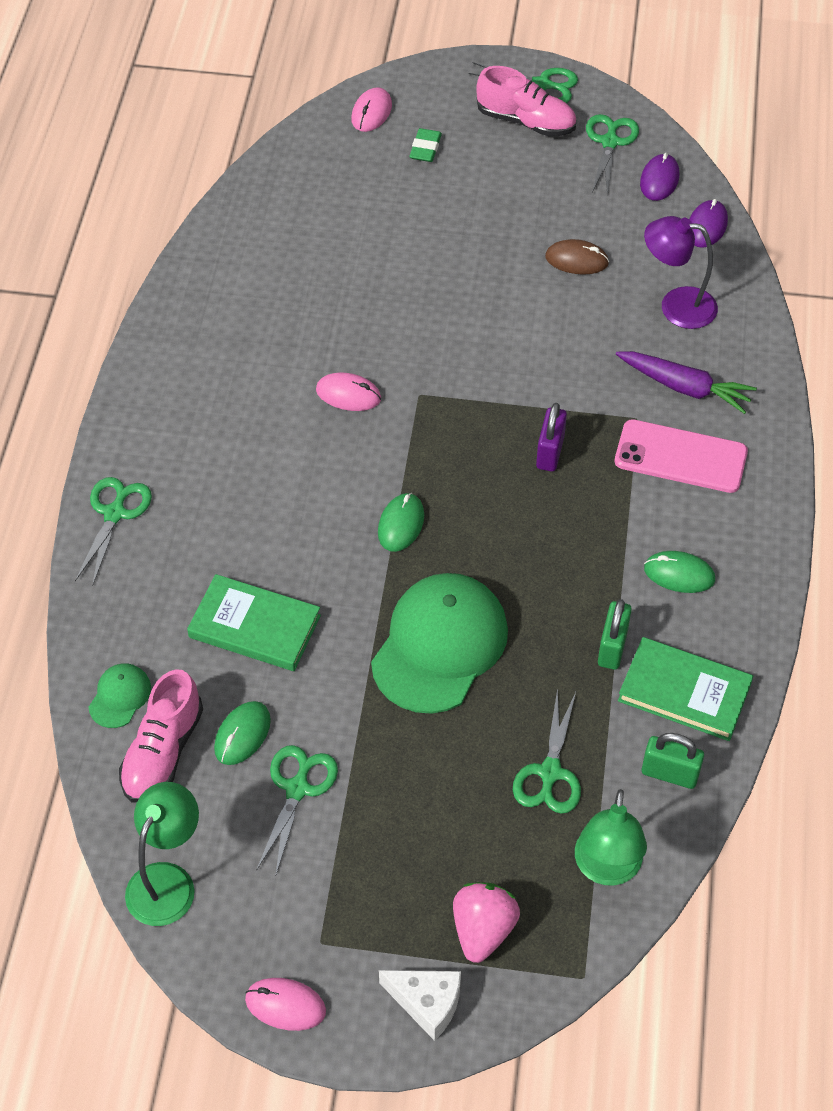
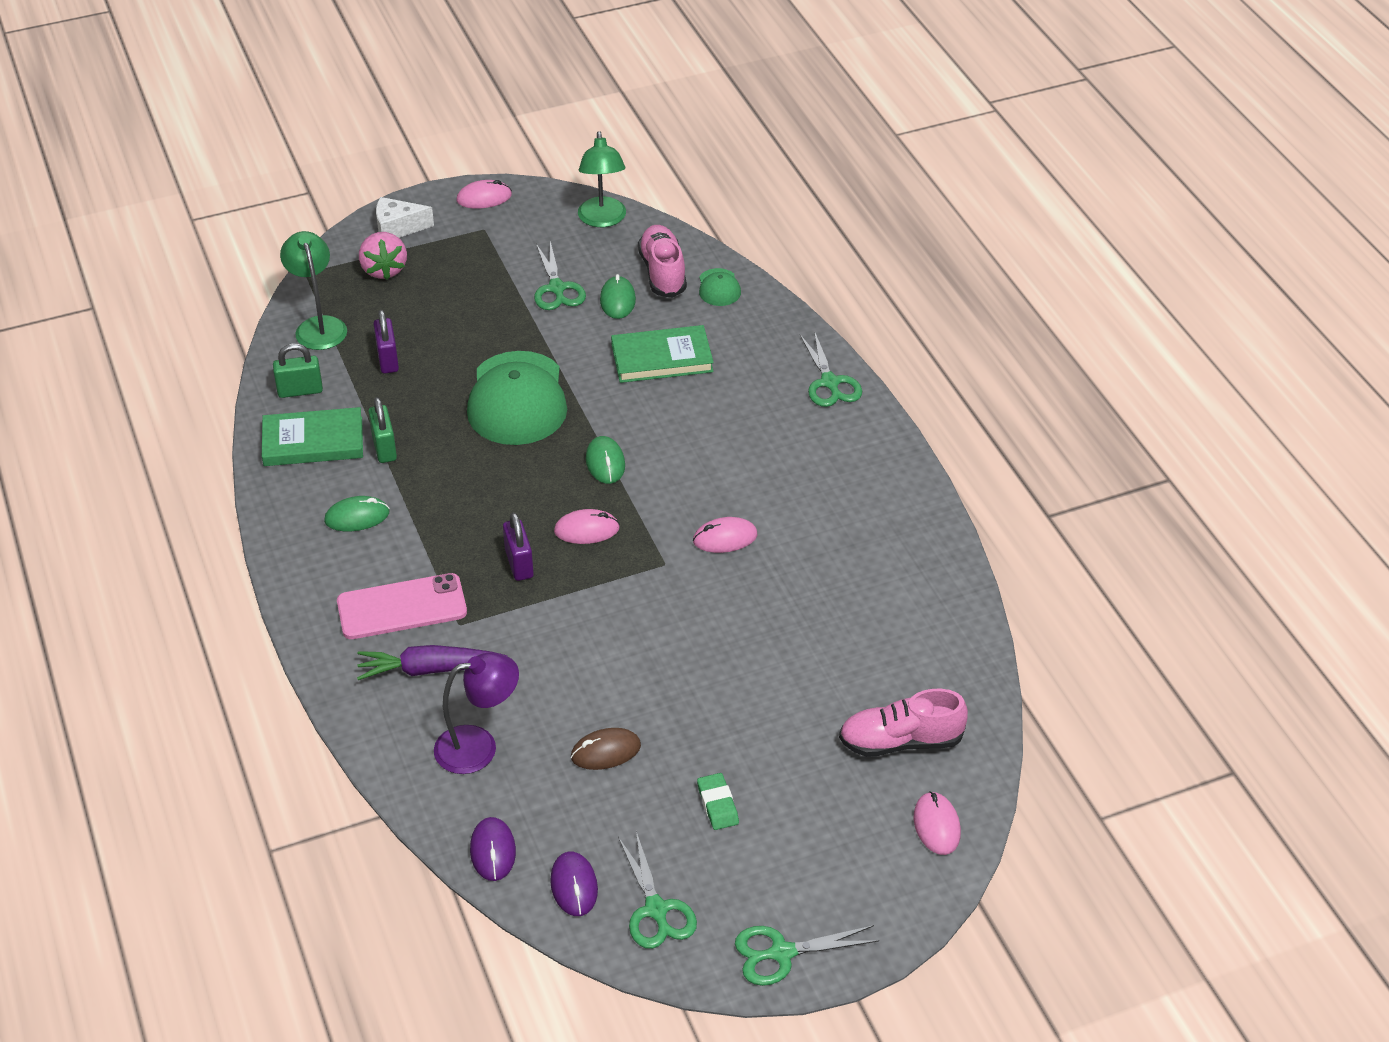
camera: 150 degrees right, 10 degrees down
(425, 148) = (846, 808): green eraser -> green eraser (717, 804)
(466, 459) = (586, 530): none -> pink mouse
(526, 121) = (765, 893): pink shoe -> pink shoe (901, 741)
(550, 772) = (388, 360): green scissors -> purple padlock

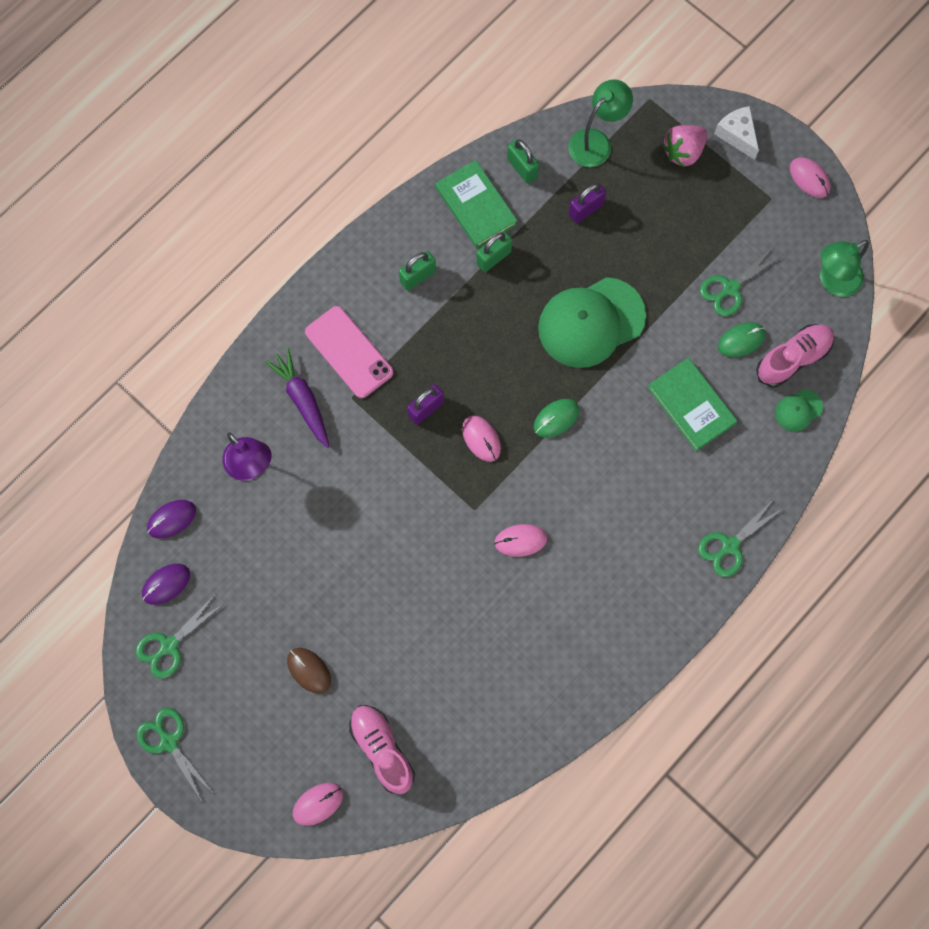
camera: 65 degrees right, 30 degrees up
(357, 517) = (418, 276): green mouse -> green padlock
(605, 751) = (284, 551): brown mouse -> brown mouse (309, 670)
(717, 804) = (271, 646): green eraser -> none
(725, 538) = (520, 540): pink mouse -> pink mouse turned 60 degrees counterclockwise

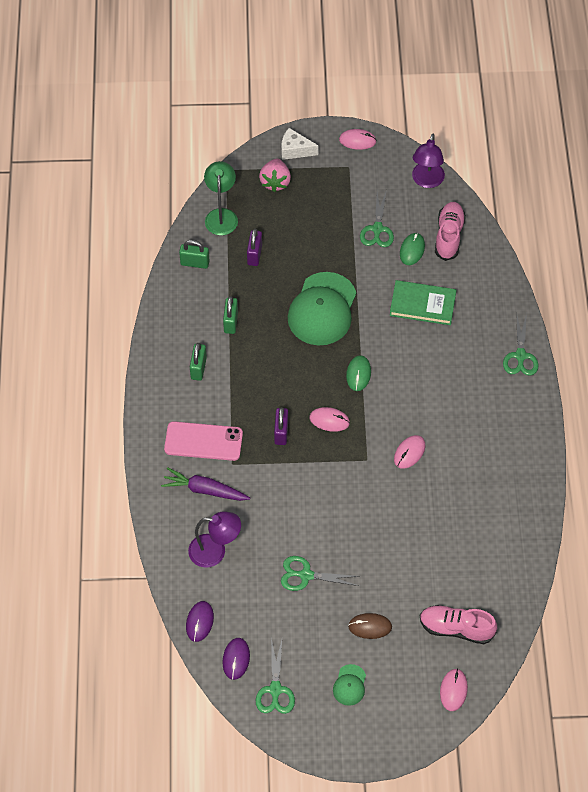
camera: 45 degrees left, 15 degrees down
(169, 742) = (333, 740): green scissors -> green scissors (306, 575)
(476, 206) = (190, 304): green book -> none
(798, 410) = (480, 259): green cap -> green cap (349, 685)
(833, 281) = (426, 181): green lamp -> purple lamp

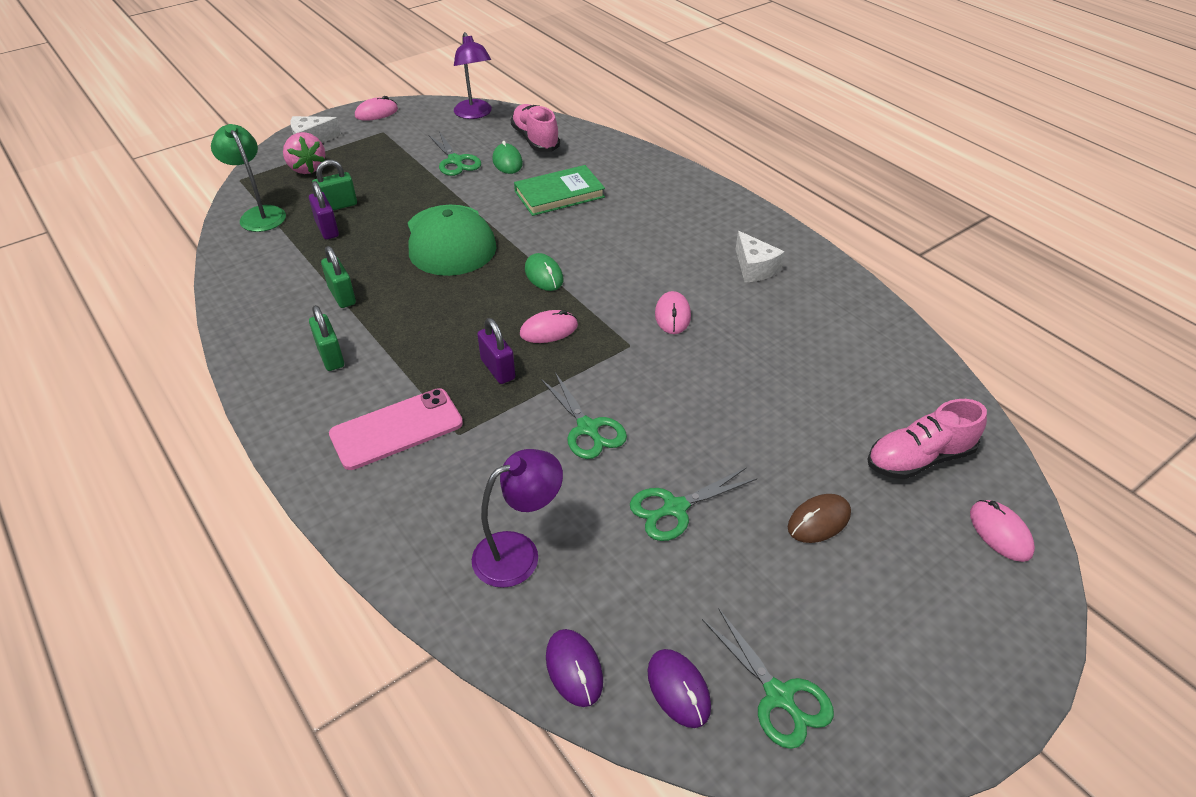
camera: 35 degrees left, 15 degrees down
(195, 263) = (253, 264): green padlock -> green padlock (338, 206)
(205, 490) = (442, 484): purple carrot -> none
(349, 685) = (872, 615): green cap -> none
(493, 446) = (754, 268): none -> white cheese
(520, 356) = (699, 190): green scissors -> green scissors (587, 428)

